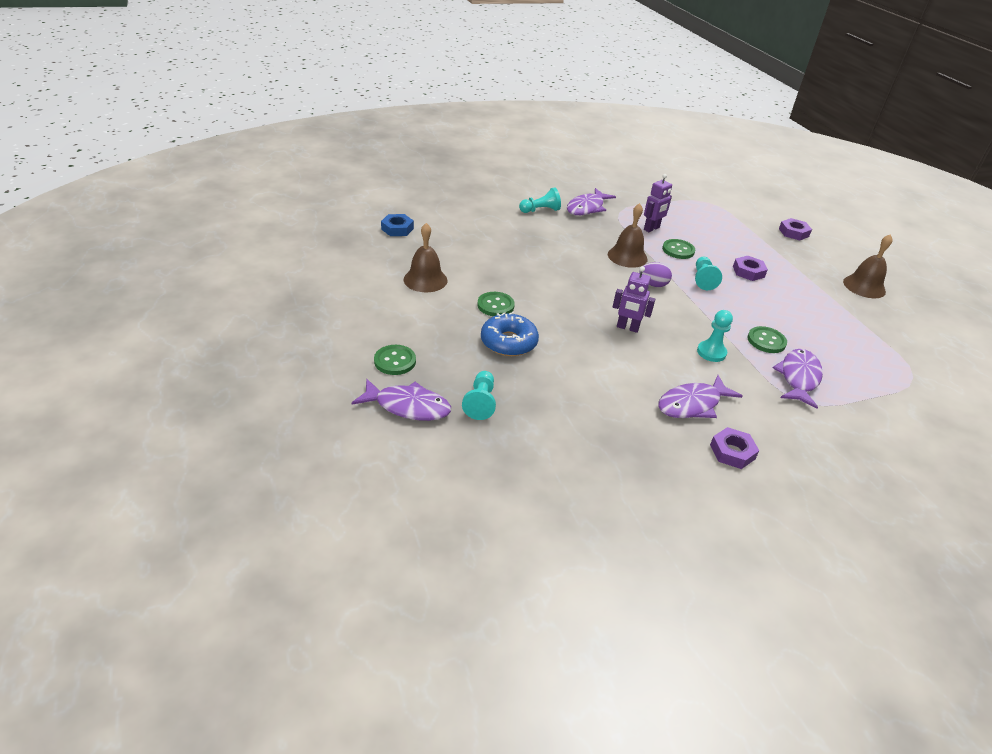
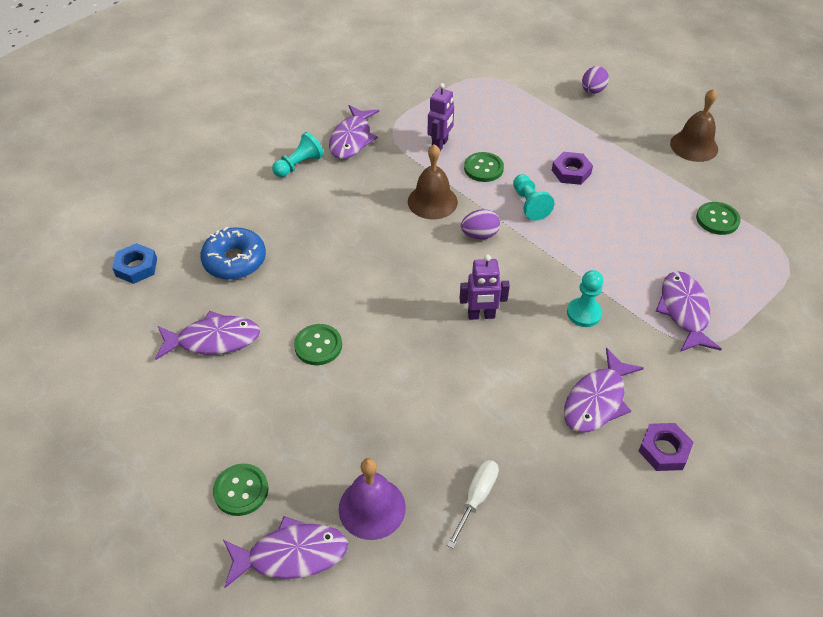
camera: 20 degrees left, 10 degrees up
(425, 280) = (214, 340): brown bell -> purple fish
(480, 402) = (372, 508): turquoise pawn -> purple bell
(508, 342) = (360, 398): blue donut -> blue donut (235, 260)
(562, 425) = (476, 498): none -> white screwdriver
(766, 341) = (631, 271): green button -> green button (717, 219)
(793, 232) = (592, 91): purple nut -> purple egg

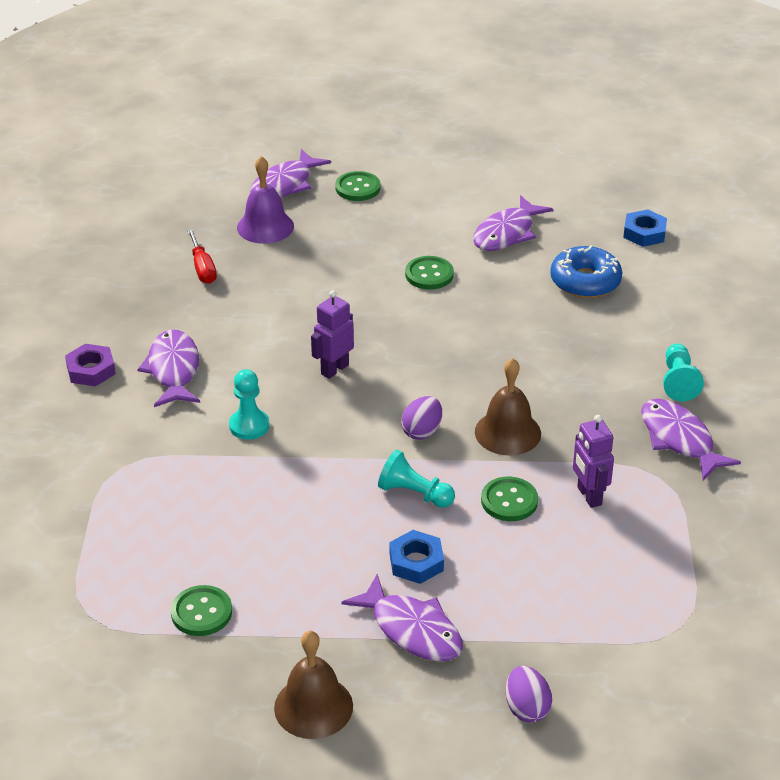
camera: 135 degrees right, 10 degrees down
(476, 498) = (202, 268): white screwdriver -> red screwdriver
(571, 172) = (416, 562): purple nut -> blue nut
(684, 311) = (159, 486): purple fish -> purple fish (412, 630)

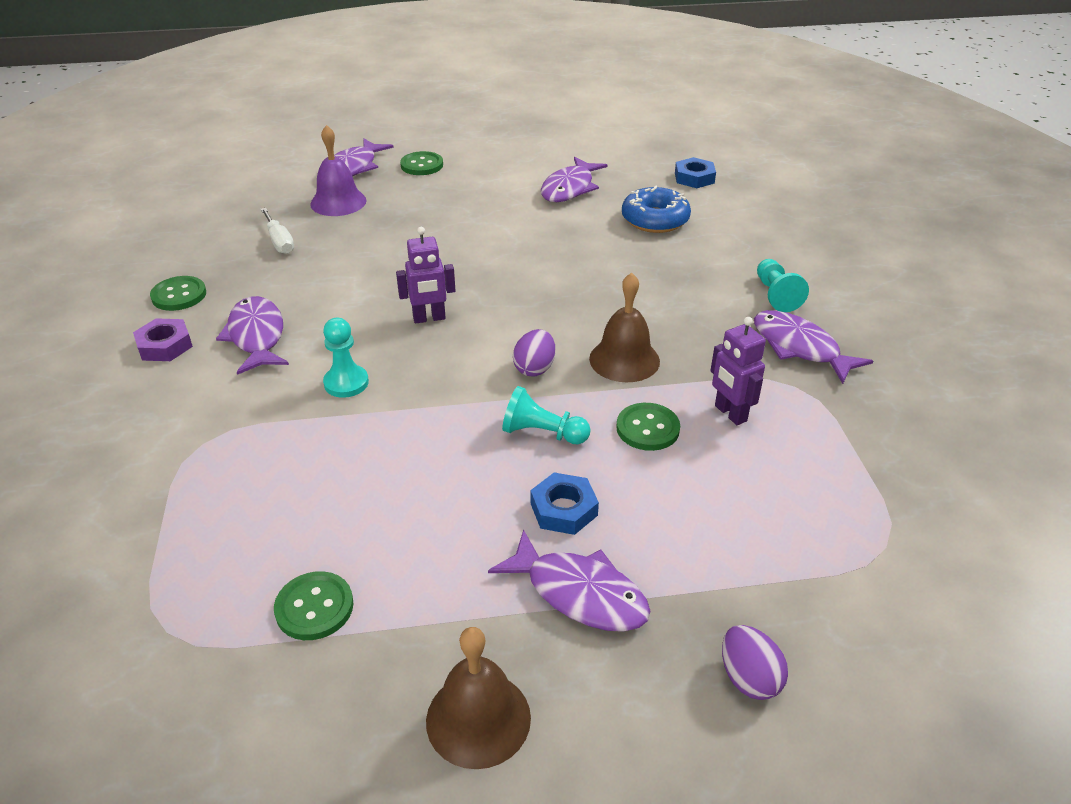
camera: 10 degrees left, 0 degrees up
(202, 268) = (279, 242): red screwdriver -> white screwdriver
(334, 369) = (429, 318): purple robot -> purple robot turned 135 degrees counterclockwise
(429, 274) = (505, 227): green button -> green button (179, 295)

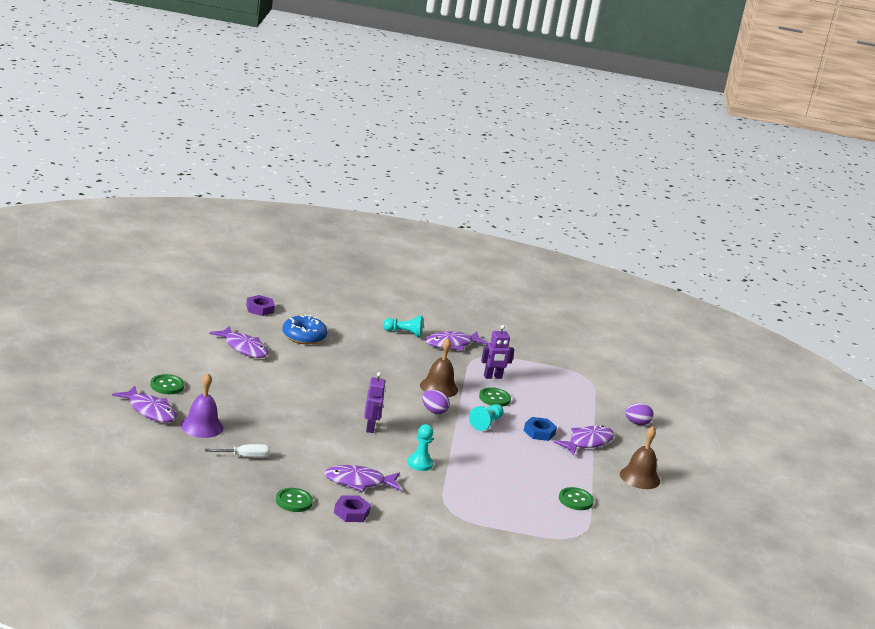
camera: 80 degrees left, 15 degrees down
(694, 178) = (260, 309): blue nut -> purple nut

